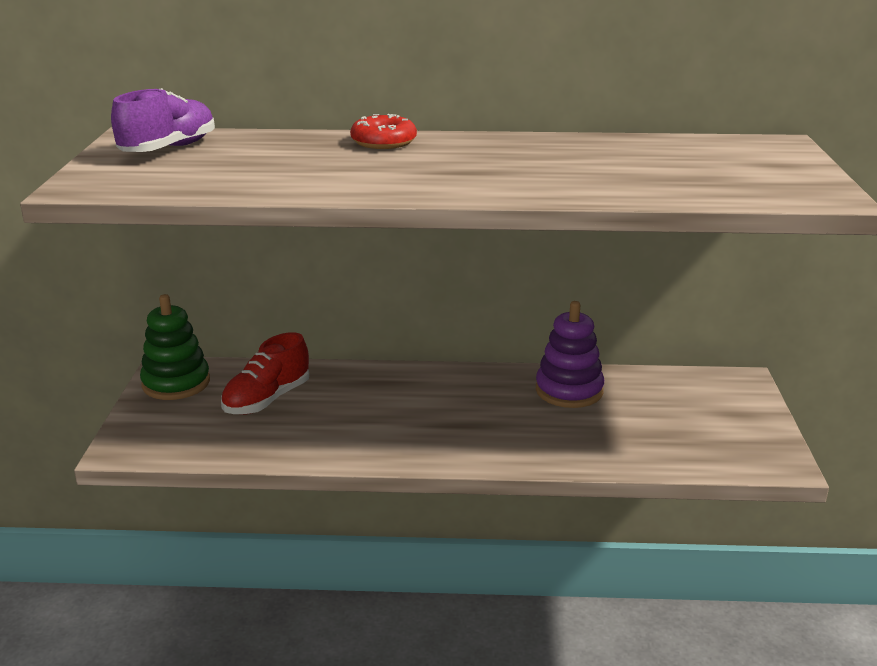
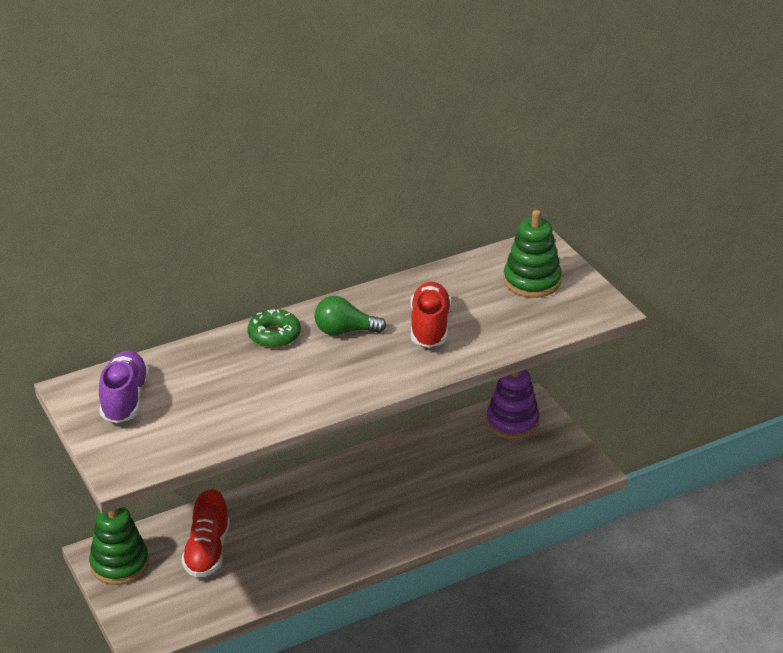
camera: 30 degrees left, 10 degrees up
(383, 142) = (274, 335): red donut -> green donut
(464, 153) = (344, 331): none -> green light bulb
(569, 168) = (429, 327): none -> red shoe
(569, 391) = (419, 457): purple stacking toy -> purple stacking toy (512, 422)
(742, 162) = (532, 281): none -> green stacking toy

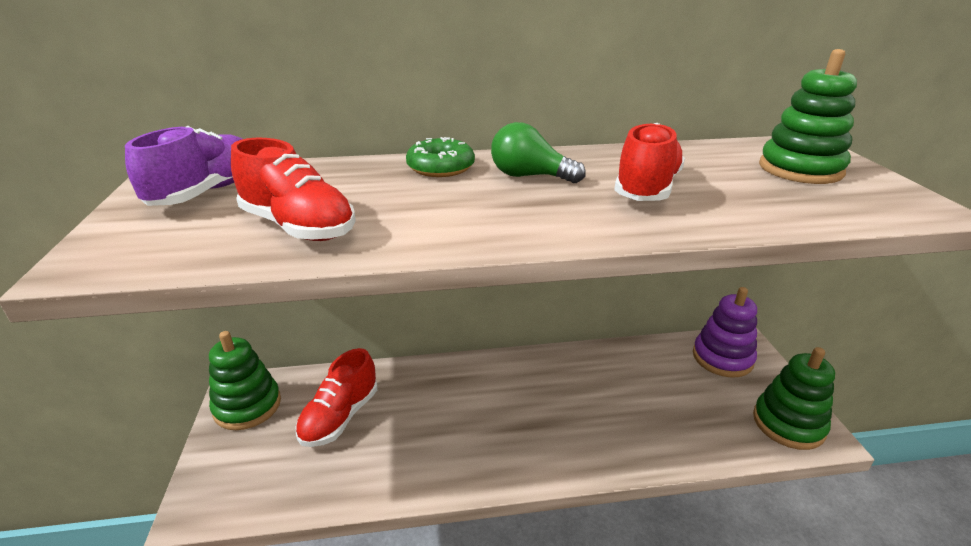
camera: 20 degrees right, 5 degrees down
(221, 414) = (298, 227): none -> red shoe
(567, 466) = (788, 424): none -> green stacking toy

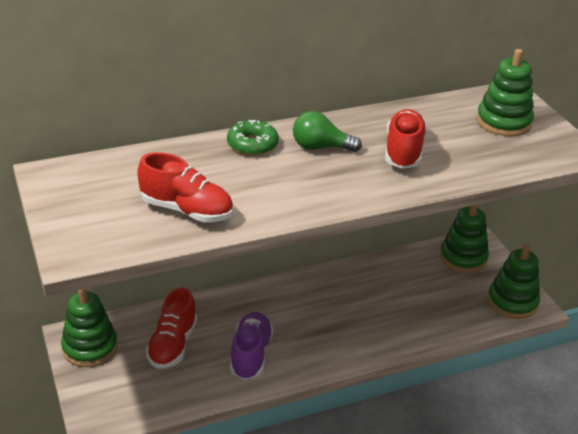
camera: 15 degrees left, 5 degrees up
(207, 192) = (95, 187): purple shoe -> purple shoe (251, 355)
(722, 358) = (463, 258): purple stacking toy -> green stacking toy

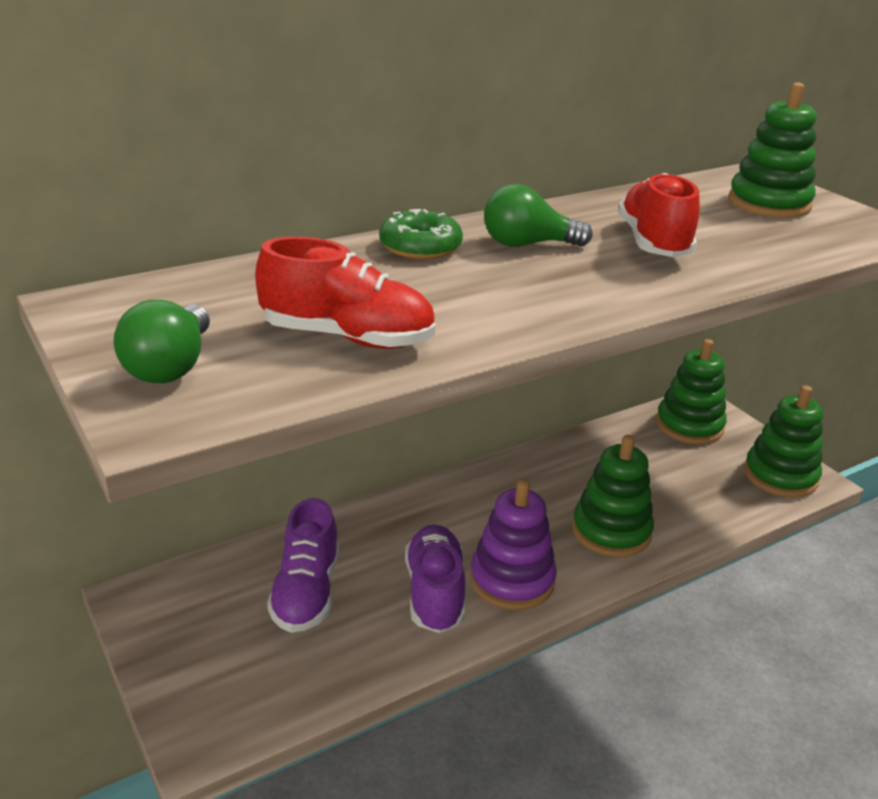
camera: 10 degrees left, 5 degrees down
(87, 221) = (171, 366): none -> green light bulb
(90, 347) = (169, 613): green stacking toy -> green stacking toy (611, 531)
(173, 345) = (306, 592): red shoe -> purple shoe
(301, 352) = (512, 580): none -> purple stacking toy

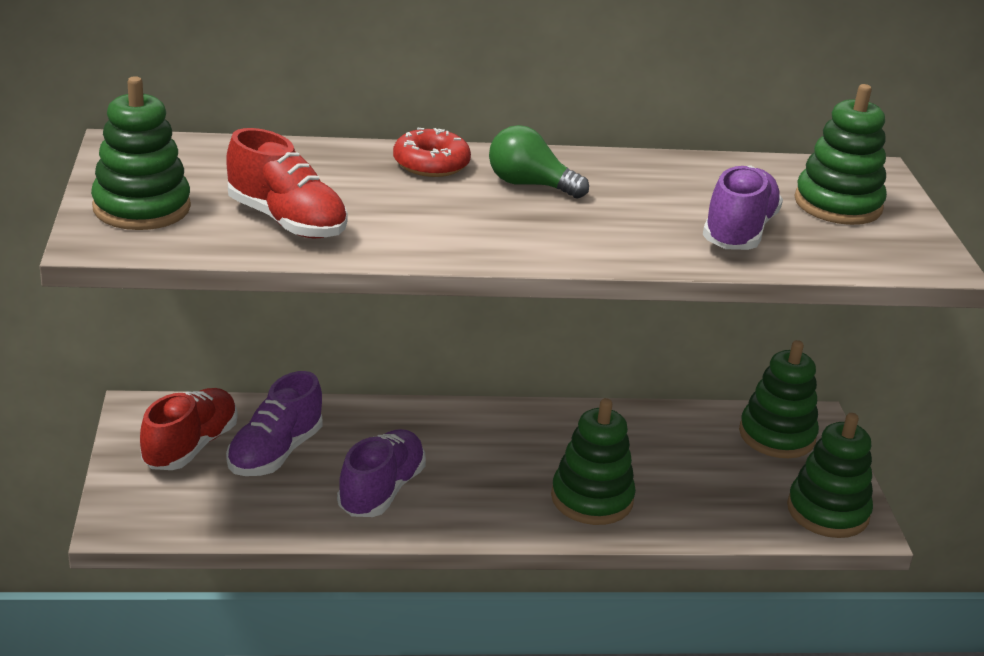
camera: 25 degrees right, 0 degrees up
(171, 366) = (141, 208): green light bulb -> green stacking toy
(420, 246) = (431, 164): green donut -> red donut
(512, 580) = (458, 504): purple stacking toy -> none
(653, 243) = (652, 212): red shoe -> red shoe (190, 446)
(736, 242) = (738, 232): none -> purple shoe

